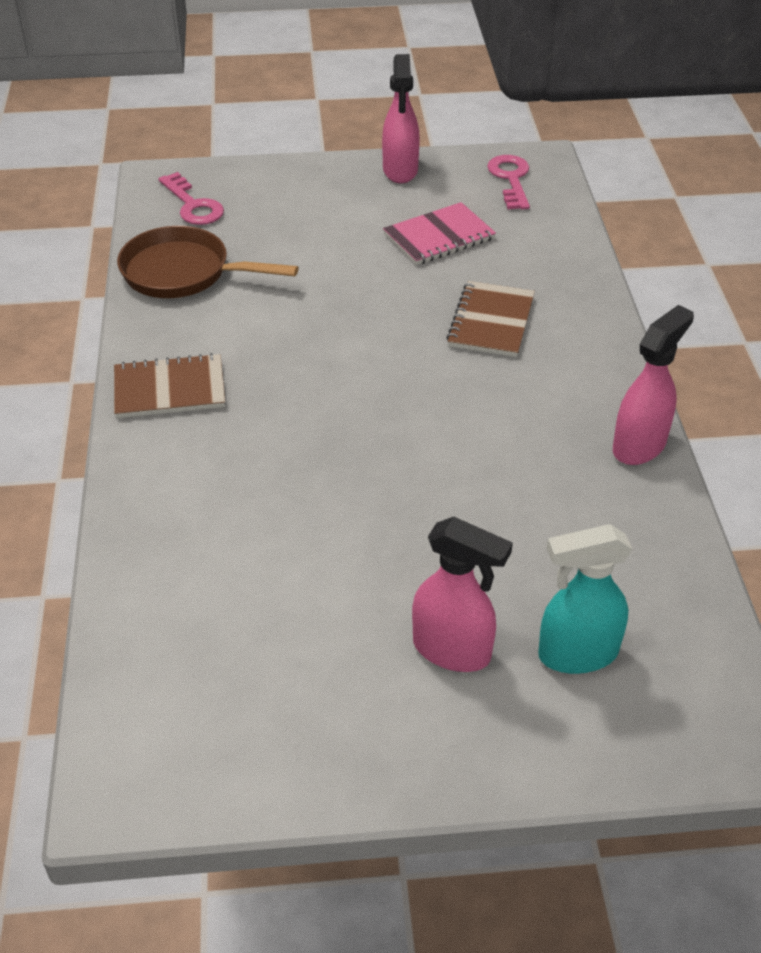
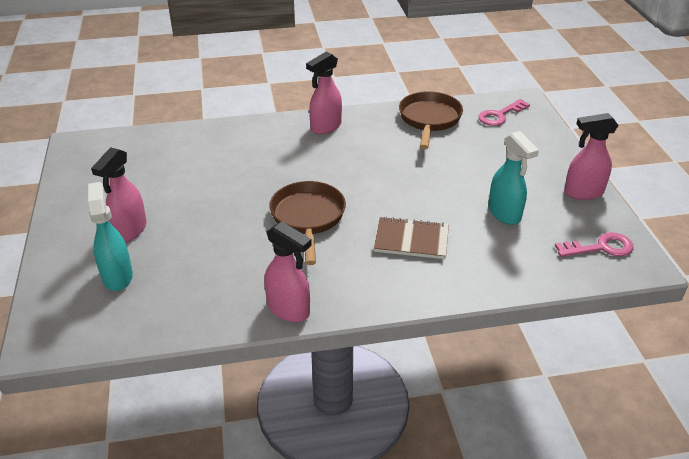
camera: 85 degrees right, 5 degrees down
(169, 389) = (325, 127): brown notebook -> pink spray bottle
(432, 420) = (308, 218): none -> brown pan
(439, 237) = (504, 214): pink notebook -> turquoise spray bottle

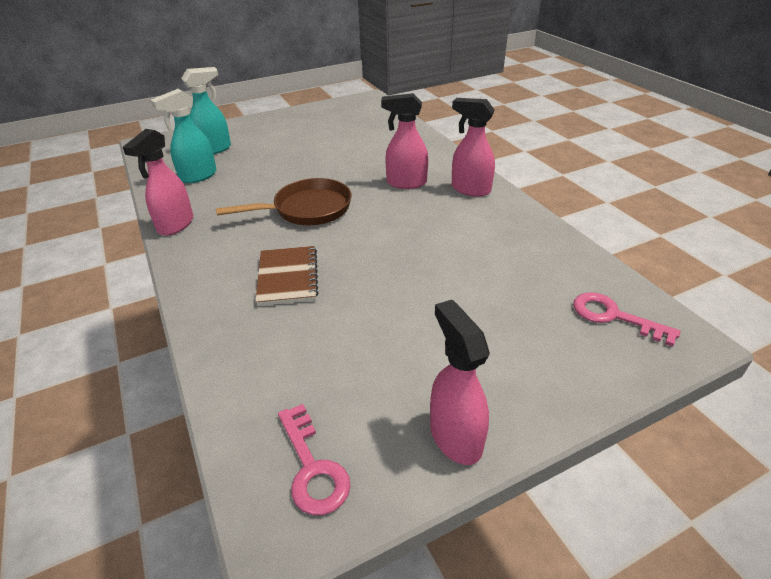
camera: 75 degrees right, 0 degrees up
(129, 231) = (267, 141): pink spray bottle -> pink spray bottle (406, 183)
(429, 120) = (544, 254): brown pan -> none
(504, 214) = (363, 347): turquoise spray bottle -> turquoise spray bottle (198, 176)

